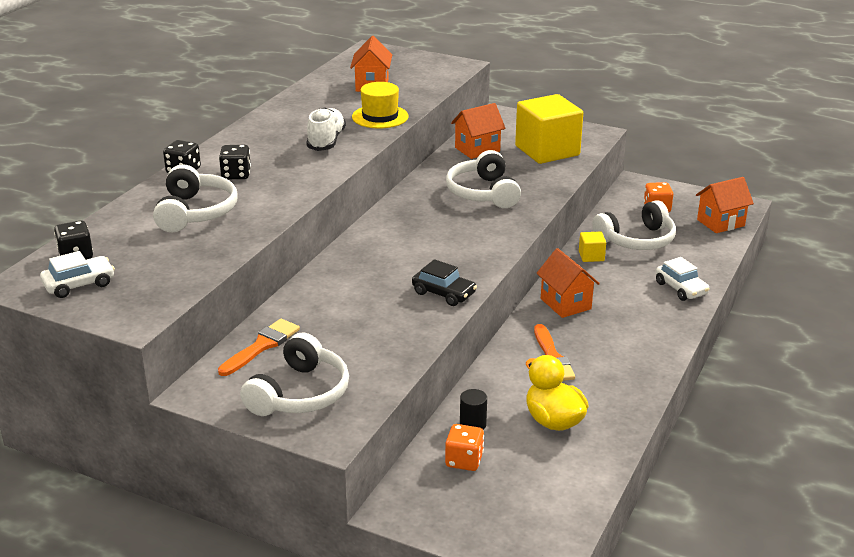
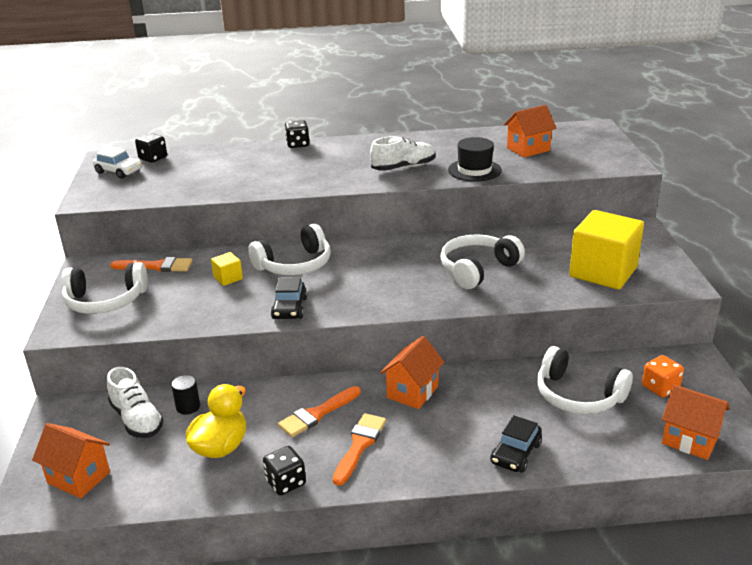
camera: 60 degrees right, 0 degrees up
(195, 212) = (242, 168): white headphones -> white headphones (294, 265)
(236, 175) = (311, 160): black dice -> black dice (285, 482)
(380, 117) = (474, 170): yellow hat -> black hat
(464, 460) = (137, 420): orange dice -> white shoe
(477, 149) = (554, 241): orange house -> orange house (79, 478)
(591, 256) = (513, 378): yellow cube -> yellow cube (228, 278)
(613, 350) = (359, 445): none -> orange brush
(681, 288) = (516, 453): white car -> black car

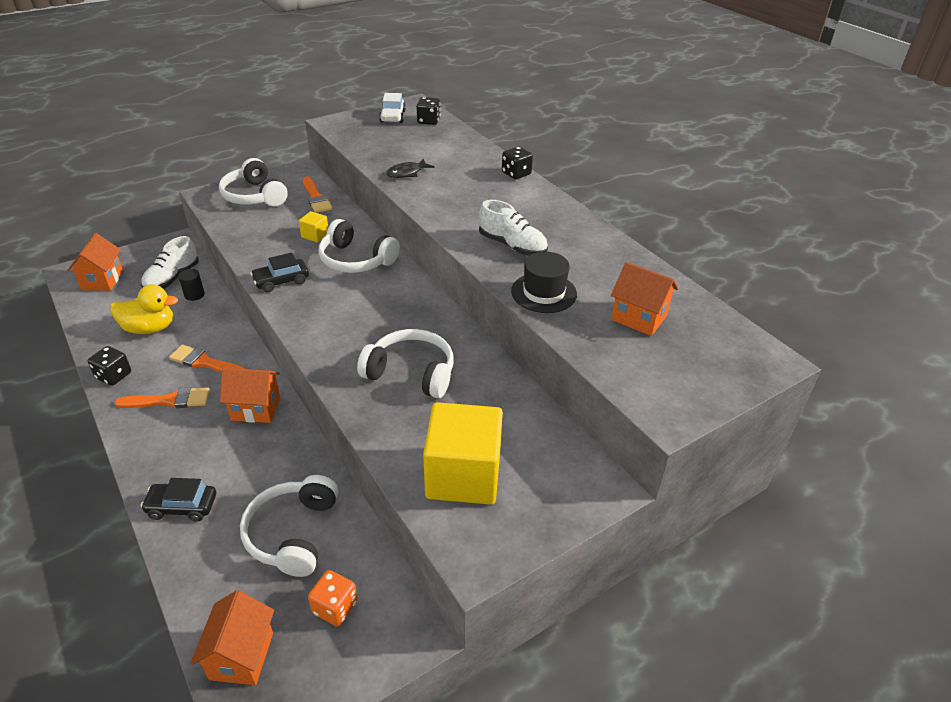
camera: 60 degrees right, 10 degrees up
(240, 184) = (407, 173): none -> black fish

